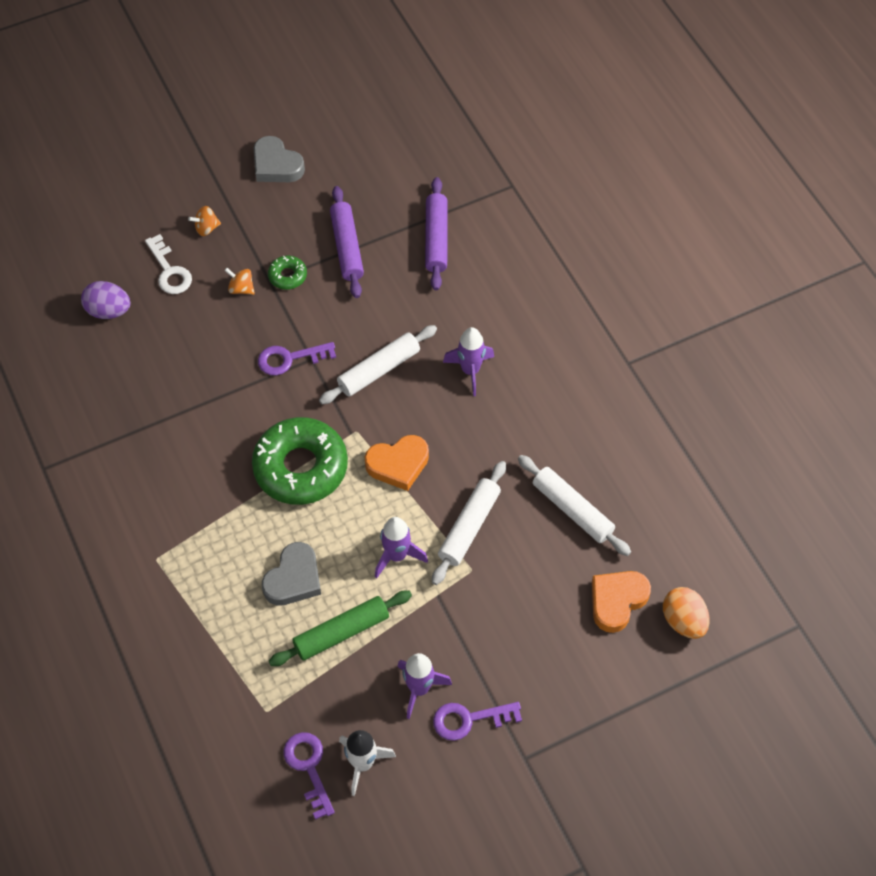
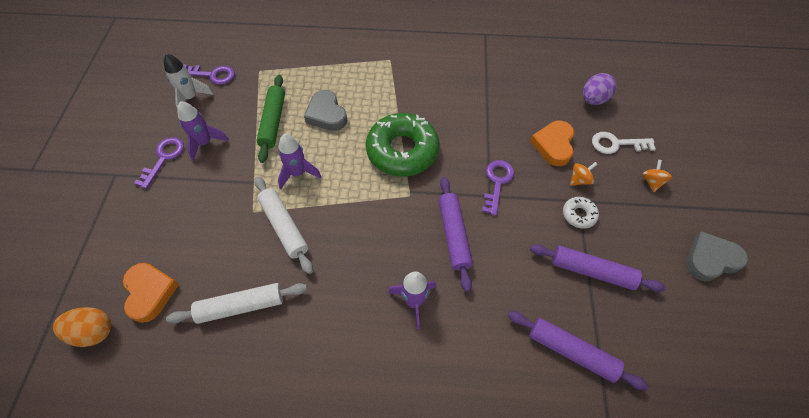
camera: 120 degrees right, 0 degrees up
(287, 276) = (579, 215): green donut -> white donut
(379, 370) = (453, 235): white rolling pin -> purple rolling pin
(398, 464) = (365, 208): orange heart -> orange heart (553, 145)

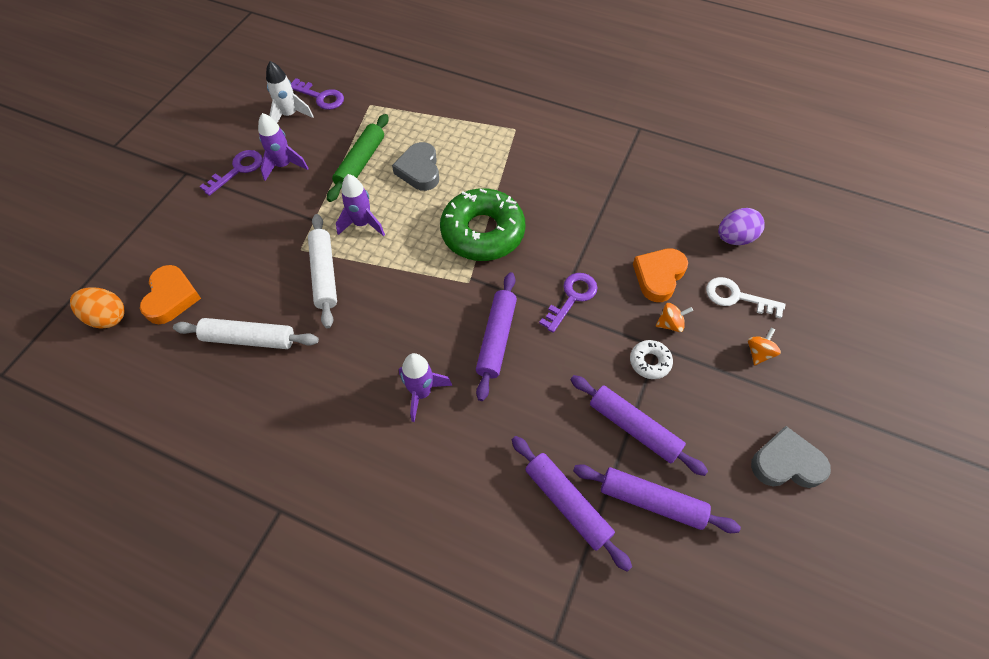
camera: 20 degrees right, 0 degrees up
(632, 325) = (651, 501): none -> purple rolling pin

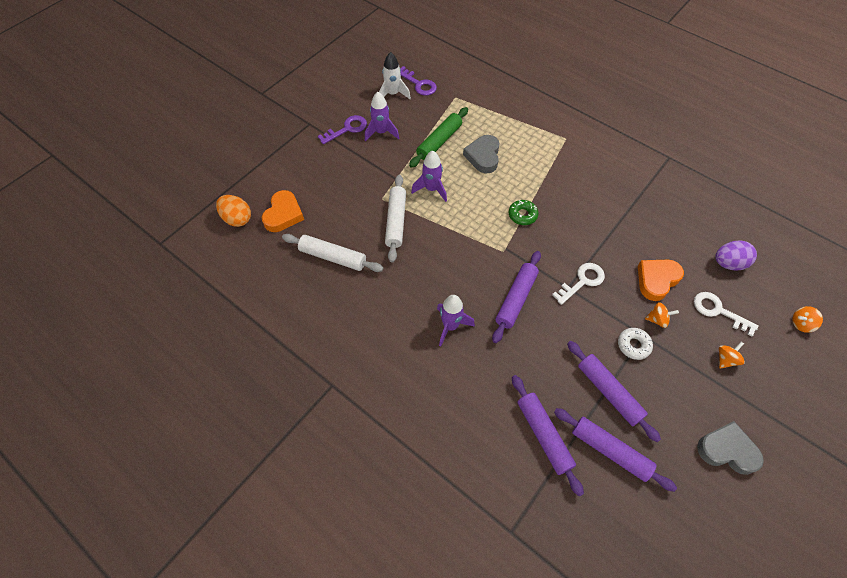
camera: 15 degrees right, 0 degrees up
(482, 232) = (522, 215): green donut -> green donut, size x0.44
(572, 298) = (582, 281): purple key -> white key
(830, 290) = (801, 324): none -> orange spinning top

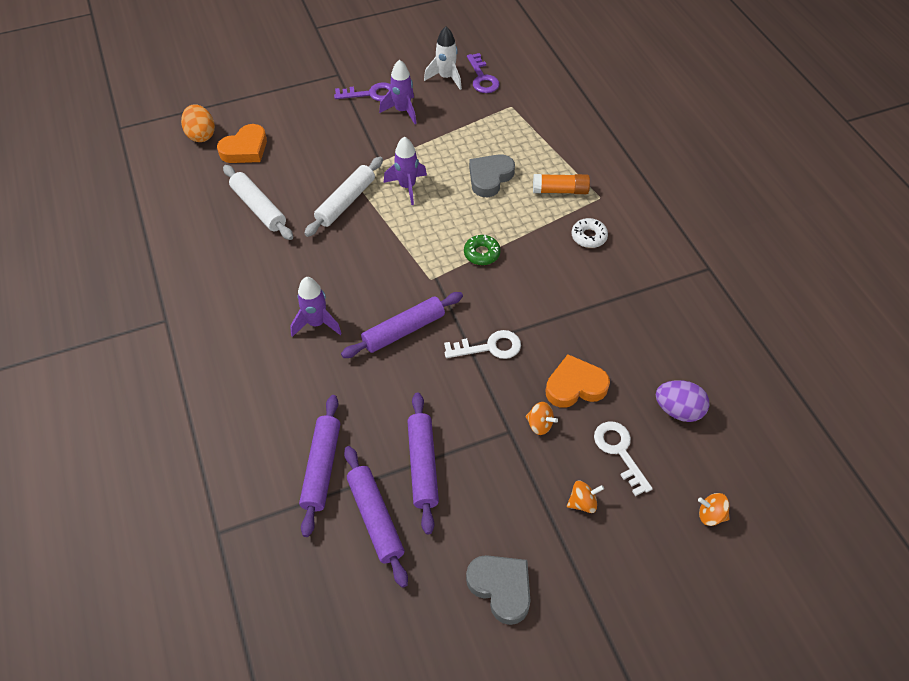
camera: 30 degrees right, 5 degrees down
(439, 141) = (455, 144): green rolling pin -> none
(537, 145) = (560, 191): none -> orange glue stick
(633, 345) = (490, 435): white donut -> white donut (589, 236)

